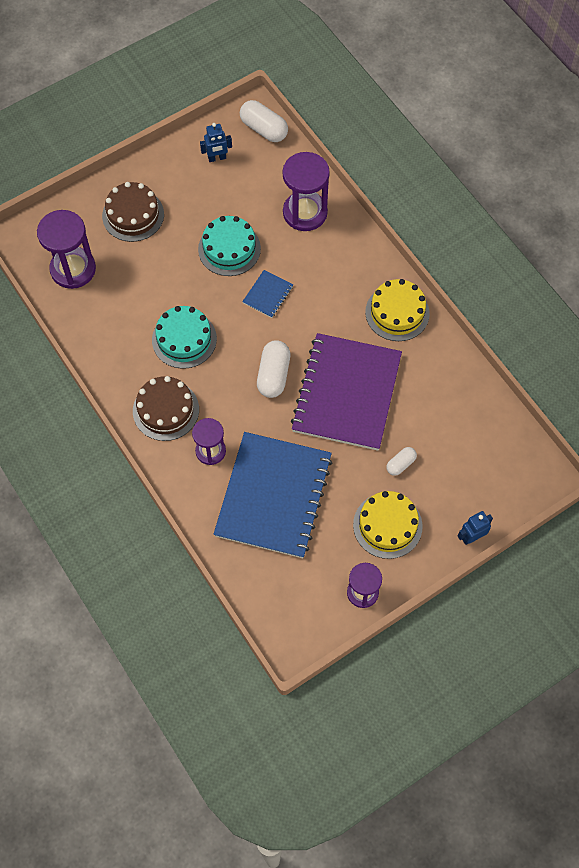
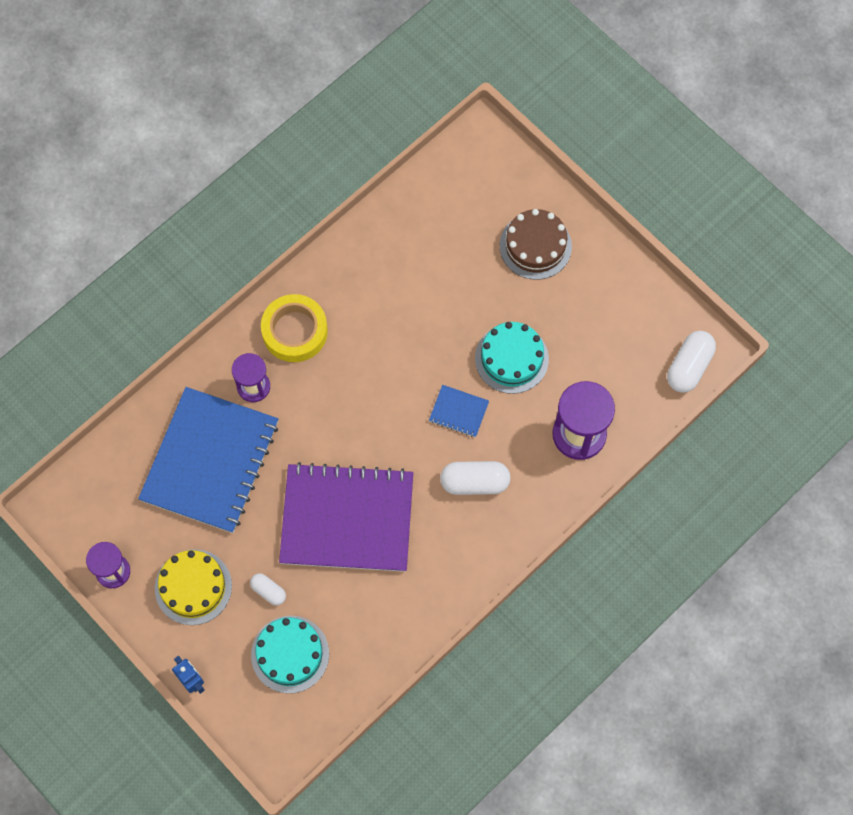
camera: 80 degrees right, 5 degrees up
(73, 269) = (451, 199): purple hourglass -> none
(166, 410) = (295, 331): brown cake -> yellow tape
(184, 339) = (385, 333): turquoise cake -> turquoise cake (290, 654)
(217, 158) = (634, 321): blue robot -> none
(273, 375) = (356, 436): white capsule -> white capsule (474, 482)
(274, 496) = (210, 461): blue notebook -> blue notebook turned 75 degrees counterclockwise
(397, 312) = (462, 560): yellow cake -> none

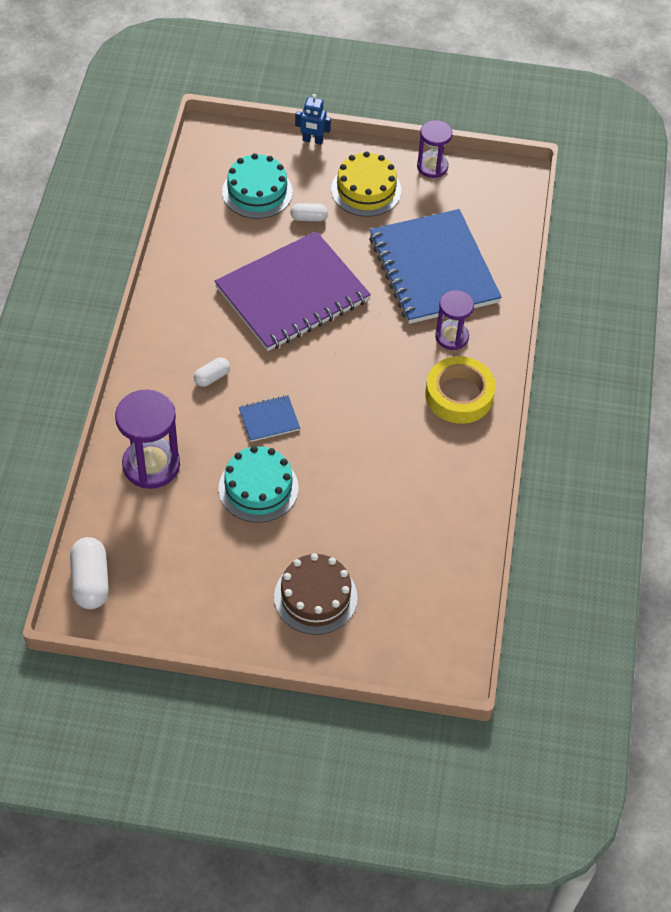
camera: 140 degrees right, 15 degrees down
(474, 482) = (212, 377): white capsule -> white capsule, size x0.57

